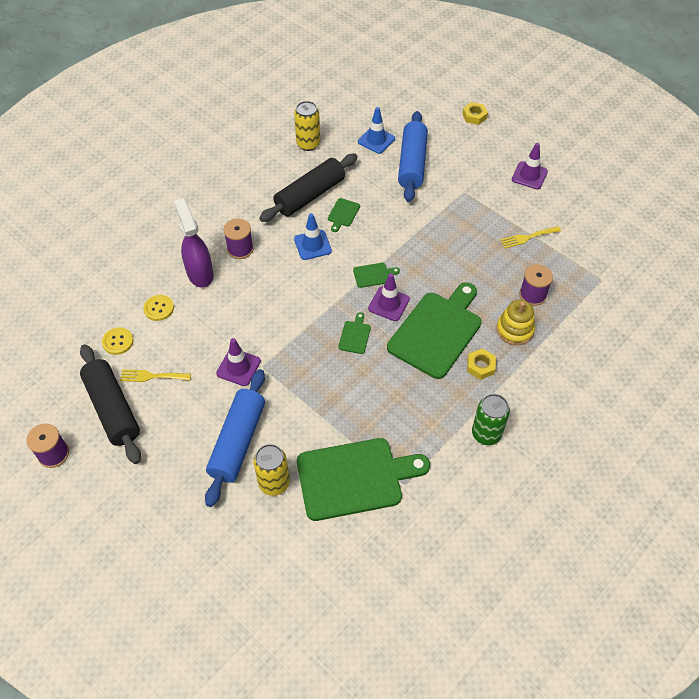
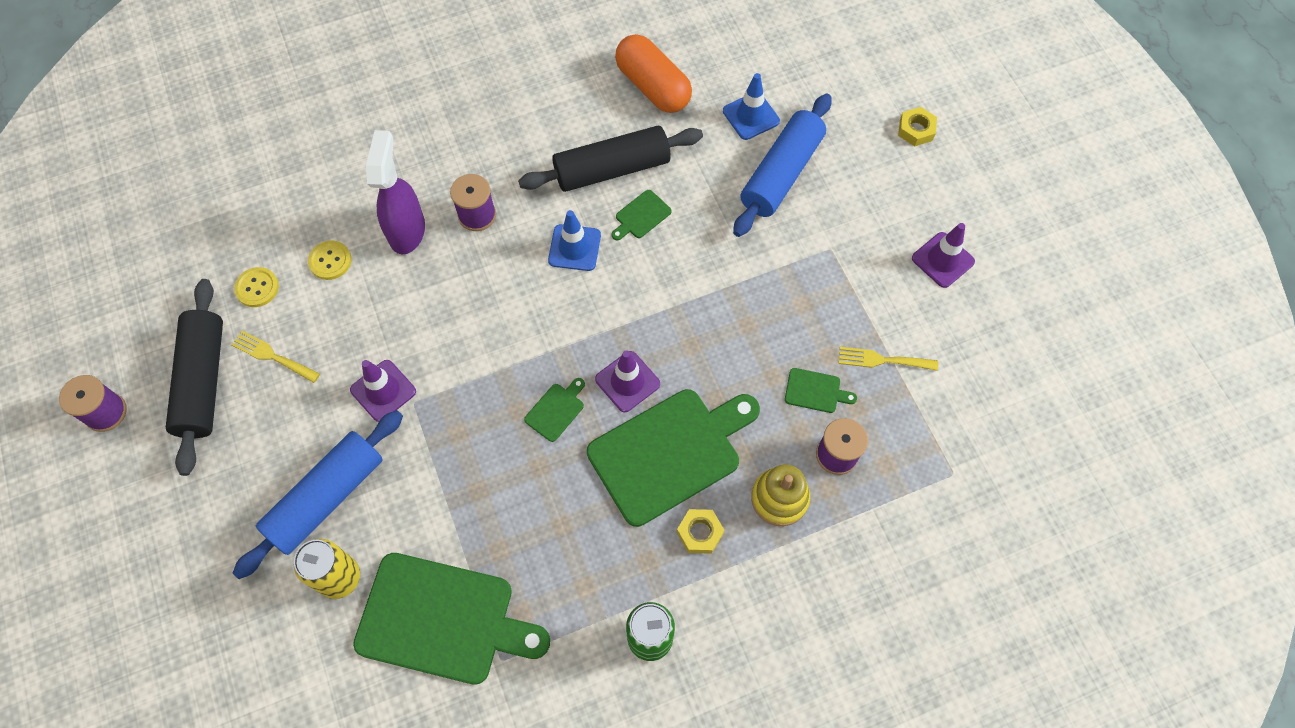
camera: 25 degrees right, 10 degrees up
(308, 144) = (653, 87): yellow can -> orange capsule
(373, 275) = (631, 328): green cutting board -> green cutting board (815, 391)

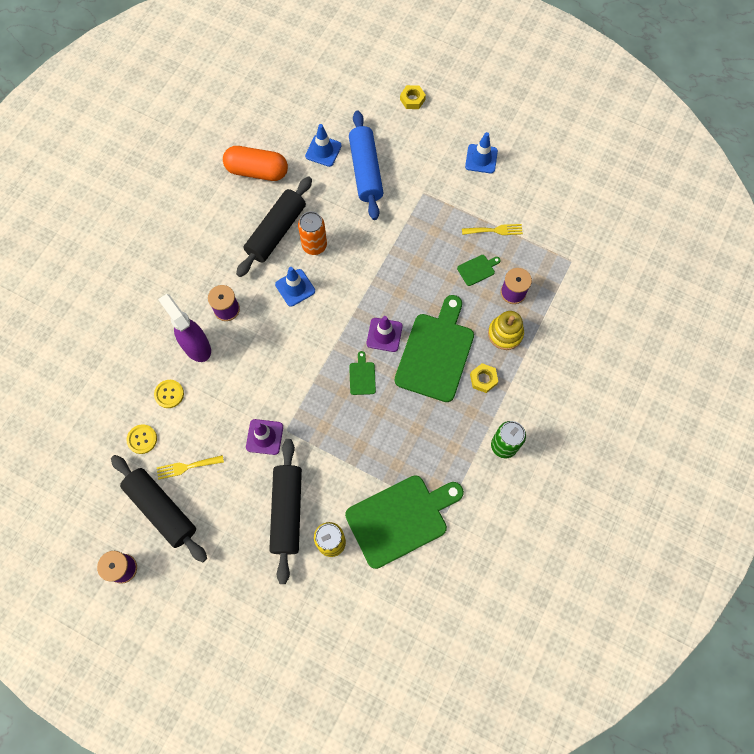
camera: 40 degrees left, 5 degrees up
(327, 497) = (287, 511): blue rolling pin -> black rolling pin
(641, 216) = (314, 245): green cutting board -> orange can
(882, 360) = (495, 230): yellow fork -> yellow fork turned 150 degrees counterclockwise
(942, 260) = (481, 159): purple traffic cone -> blue traffic cone

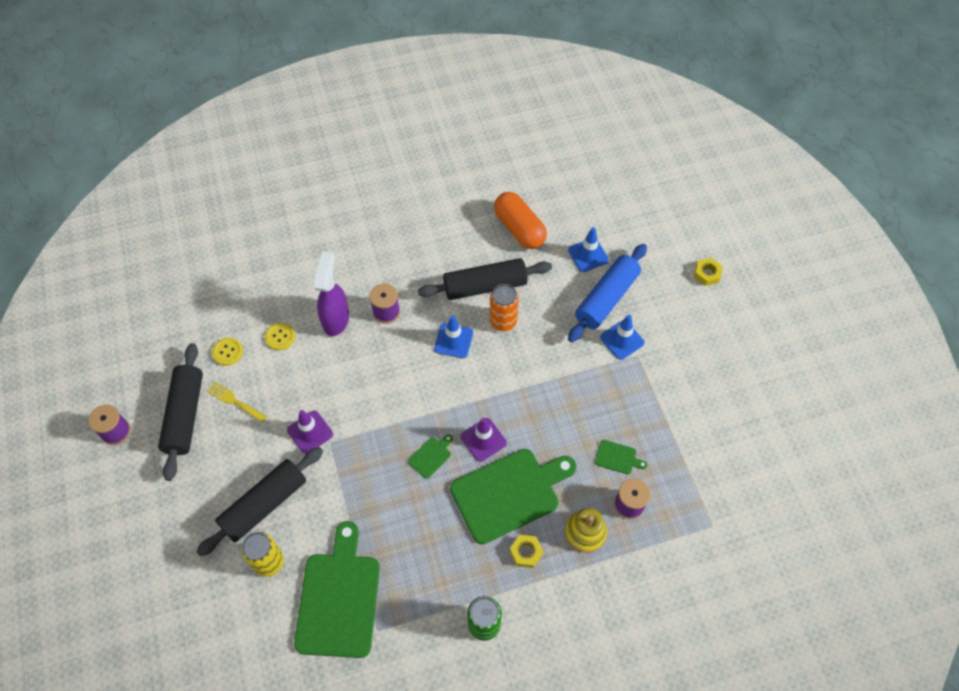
camera: 45 degrees right, 10 degrees down
(401, 519) = (339, 598): green cutting board -> green cutting board turned 105 degrees counterclockwise
(481, 159) = (718, 370): blue traffic cone -> blue traffic cone (622, 340)
(495, 230) = (668, 439): yellow fork -> none

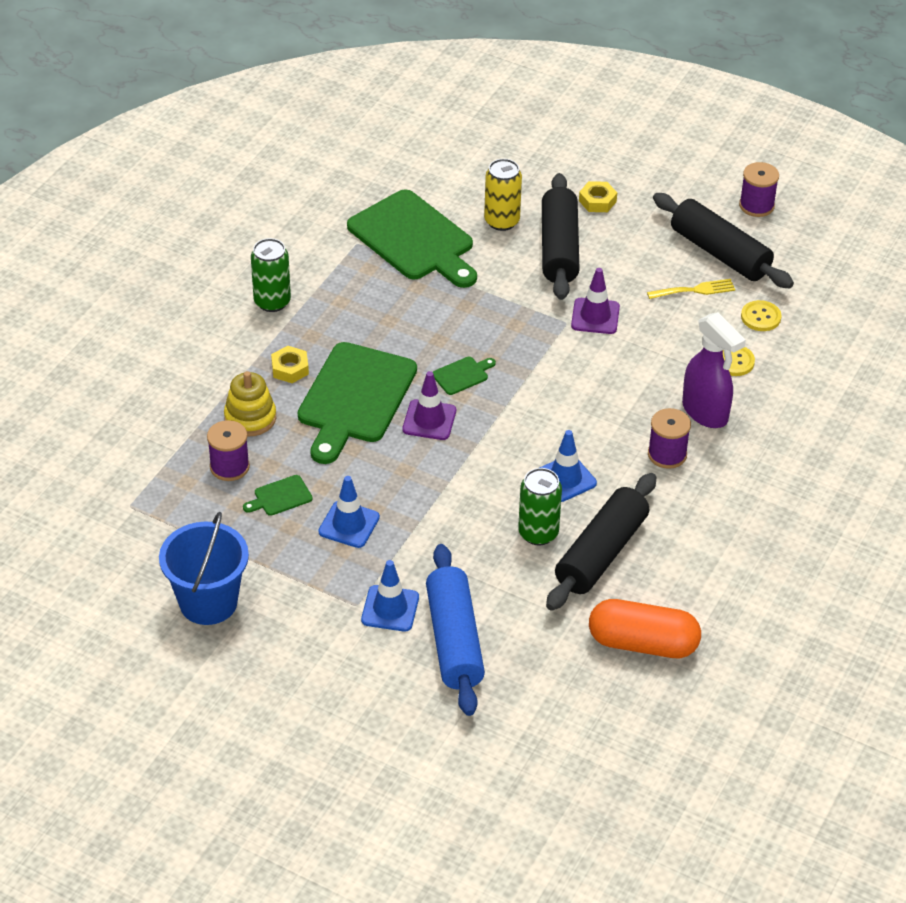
camera: 135 degrees right, 15 degrees down
(431, 456) = (462, 375): green cutting board -> green cutting board turned 120 degrees counterclockwise
(503, 321) = (538, 533): orange can -> green can
(588, 255) = (529, 674): blue traffic cone -> blue traffic cone (349, 524)
(707, 274) = (365, 760): yellow nut -> yellow nut (597, 201)
(716, 420) = (208, 602): none -> blue bucket

